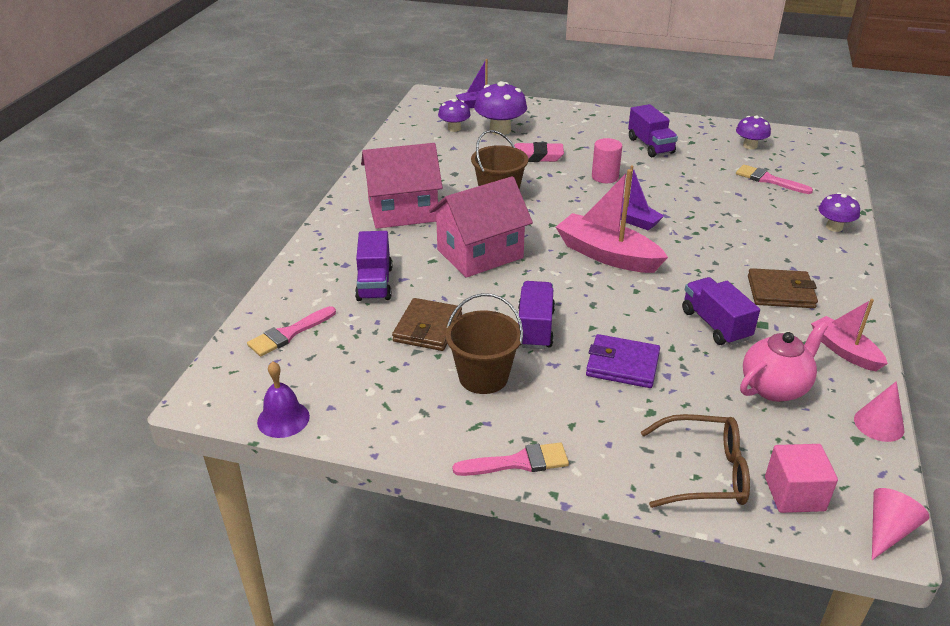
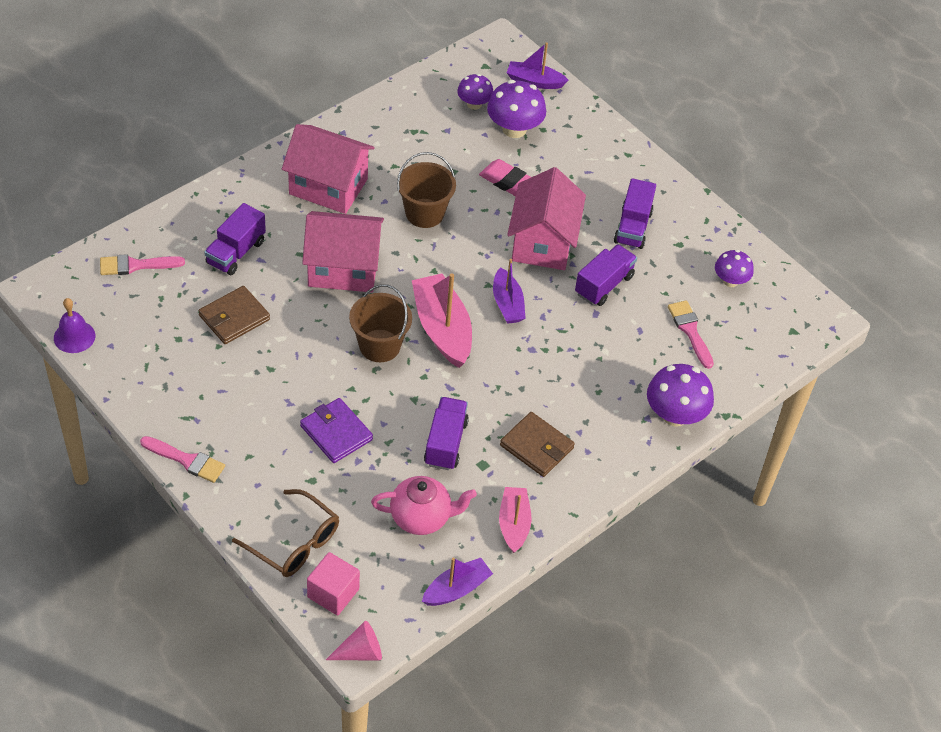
camera: 30 degrees right, 15 degrees up
(483, 377) = (230, 383): brown bucket -> brown bucket (379, 346)
(535, 328) = (309, 364): purple truck -> purple truck (604, 285)
(605, 177) = (542, 242): pink cylinder -> pink house
(834, 227) = (675, 415): purple mushroom -> purple mushroom, size x1.61
(879, 424) = (456, 589): pink cone -> purple boat

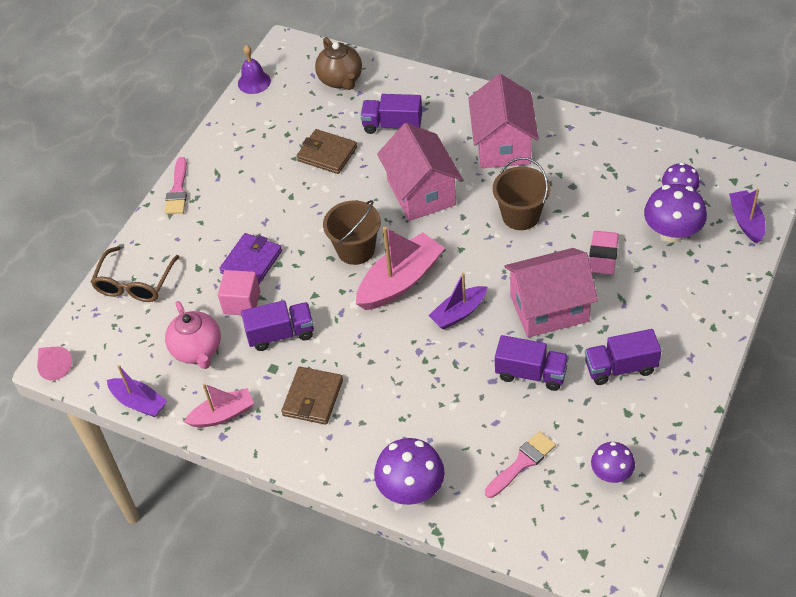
camera: 75 degrees right, 0 degrees up
(136, 265) = (341, 80): pink brush -> brown teapot
(333, 593) = (100, 326): pink cube -> pink cube (242, 302)

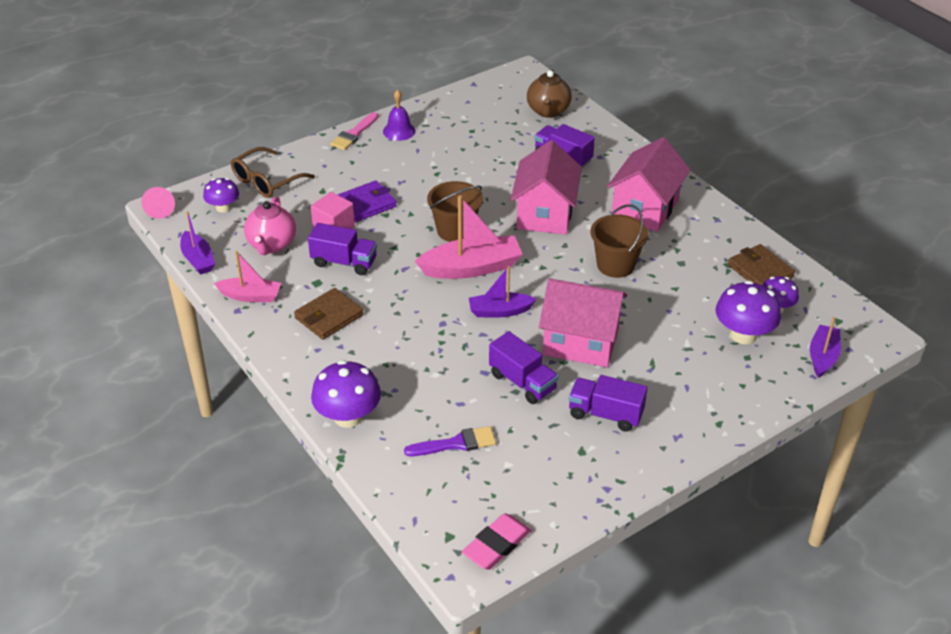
camera: 25 degrees right, 10 degrees down
(254, 82) = (477, 86): purple bell -> purple bell (399, 131)
(327, 154) = (491, 156): brown wallet -> brown wallet (760, 271)
(522, 463) = (456, 443): pink brush -> purple brush
(603, 256) = (663, 325): pink eraser -> pink eraser (496, 545)
(611, 473) = (526, 489): purple mushroom -> purple mushroom (223, 208)

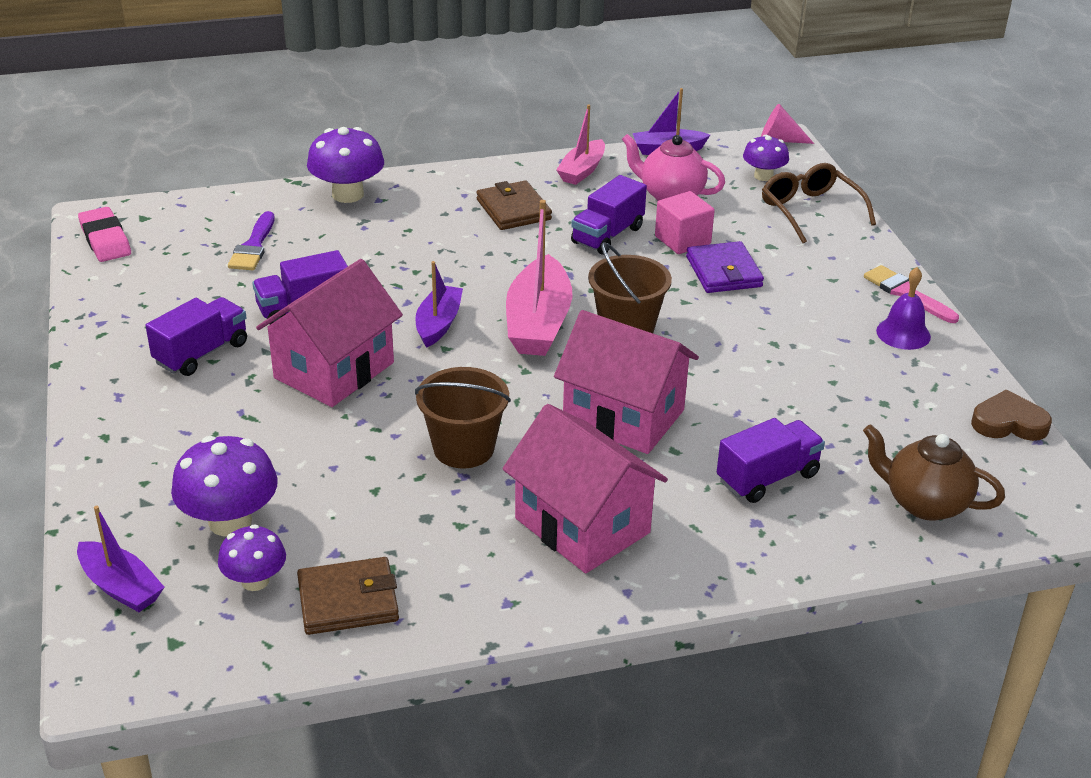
camera: 110 degrees right, 5 degrees down
(464, 93) = (1008, 423): none -> brown heart

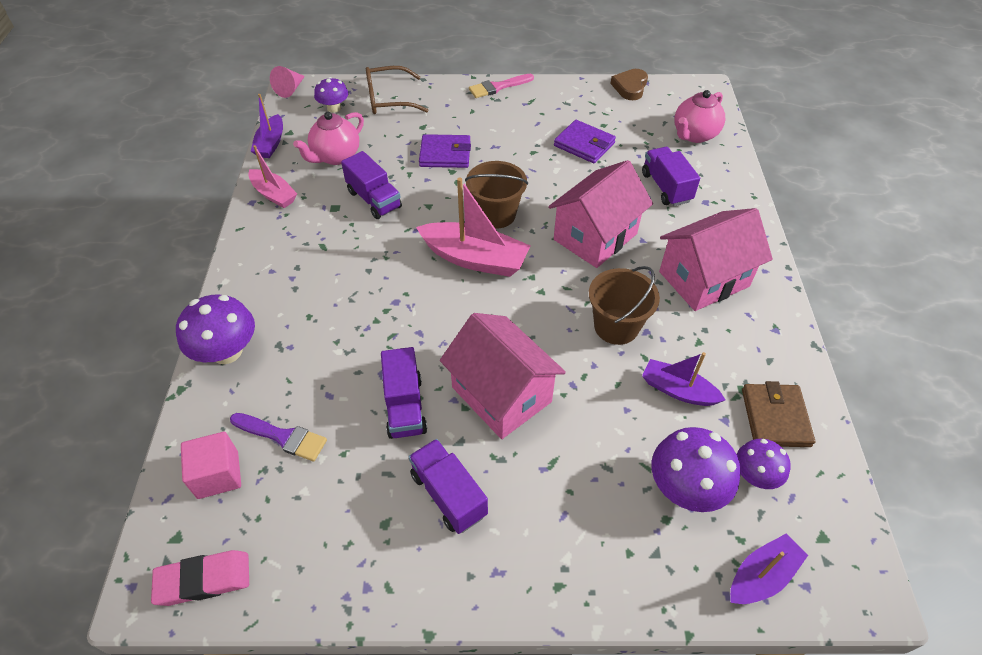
camera: 75 degrees left, 15 degrees up
(438, 324) = (457, 317): purple boat -> purple boat (678, 390)
(513, 209) = (311, 244): brown wallet -> none
(682, 240) = (398, 164): pink cube -> pink cube (218, 475)
(822, 388) = (584, 144): none -> purple wallet
(903, 333) = (538, 99): purple bell -> none
(924, 503) = (694, 135): brown teapot -> pink teapot

